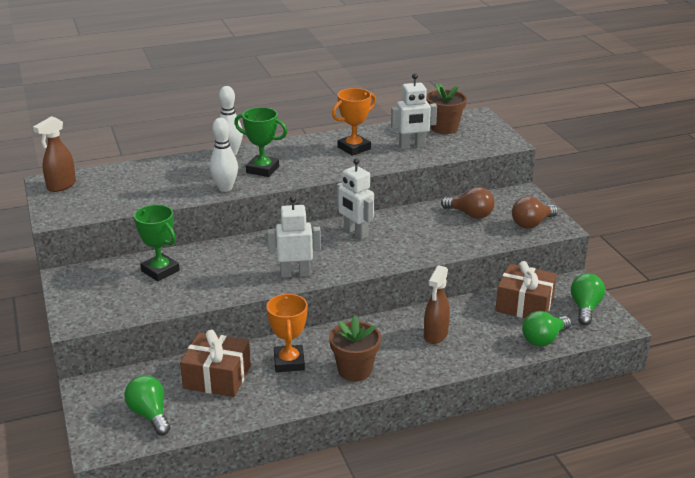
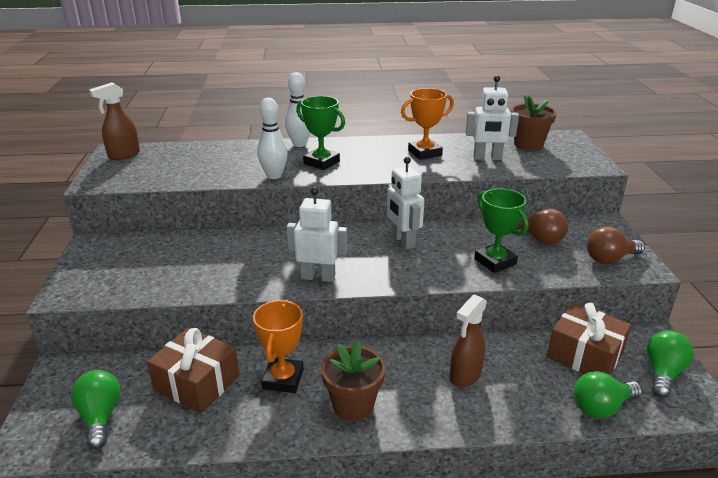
camera: 15 degrees right, 0 degrees up
(160, 271) = (183, 252): green trophy -> green trophy (495, 262)

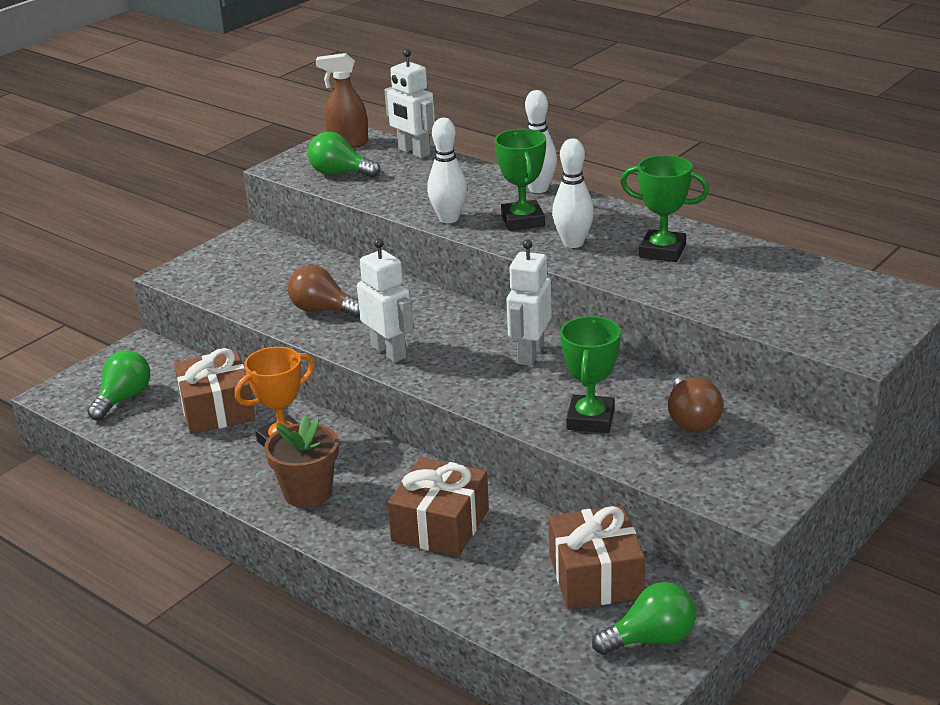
camera: 45 degrees right, 0 degrees up
(372, 164) = (573, 243): none -> white bowling pin
(424, 153) = (662, 251): orange trophy -> green trophy
(465, 376) = (440, 525): brown spray bottle -> brown gift
(487, 158) = (729, 286): white robot -> white robot (413, 152)
(528, 144) = (825, 289): brown flower pot -> none
(601, 407) = (523, 624): green light bulb -> green light bulb (340, 173)
(609, 259) = (734, 480): brown light bulb -> brown light bulb (323, 310)

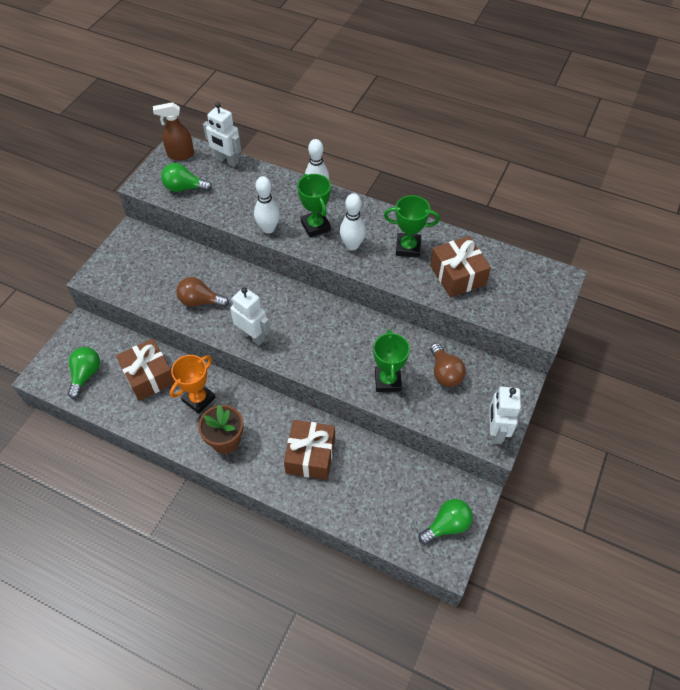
camera: 15 degrees left, 25 degrees up
(530, 354) = (338, 327): white robot -> white robot (495, 431)
(596, 576) = (407, 482): brown gift -> brown gift (457, 275)

